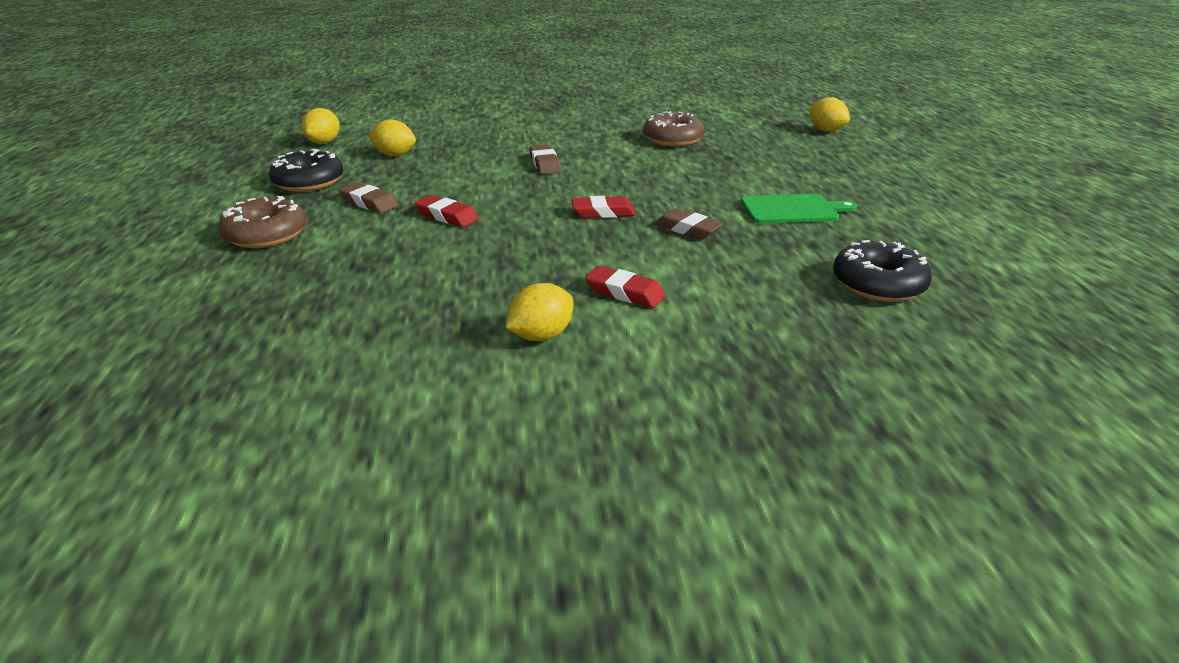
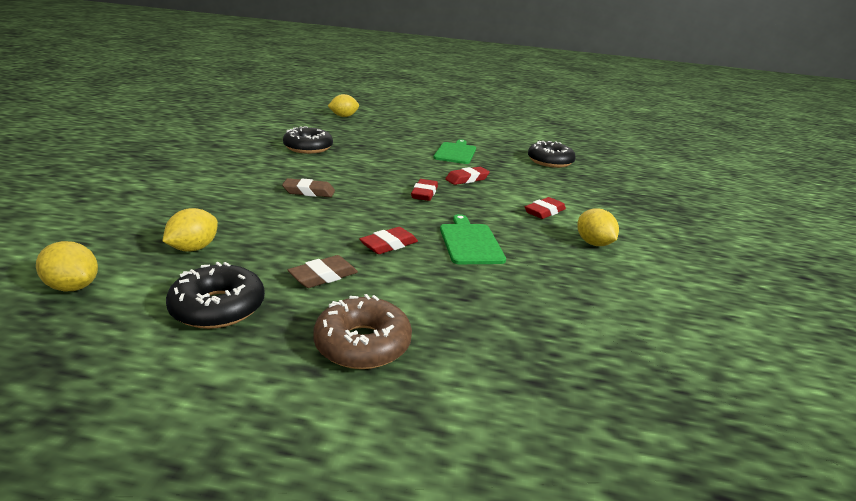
camera: 75 degrees left, 5 degrees down
(482, 253) = (470, 242): none -> green cutting board
(673, 139) = (308, 148): brown donut -> black donut
(688, 229) = (467, 179): brown eraser -> red eraser

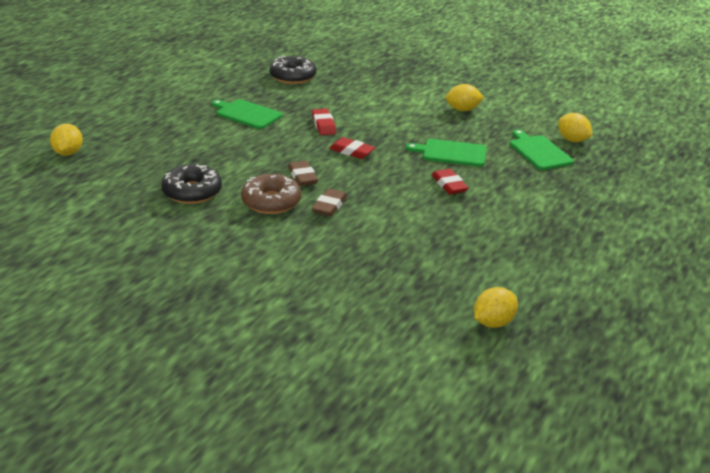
camera: 70 degrees left, 5 degrees up
(194, 248) = (437, 269): yellow lemon -> yellow lemon (572, 140)
(218, 307) = (530, 261): black donut -> none
(323, 276) = (493, 217): brown eraser -> brown eraser (302, 177)
(362, 344) = (575, 214): brown donut -> brown donut (271, 202)
(537, 304) = (539, 151): none -> green cutting board
(544, 212) = (405, 111): red eraser -> none

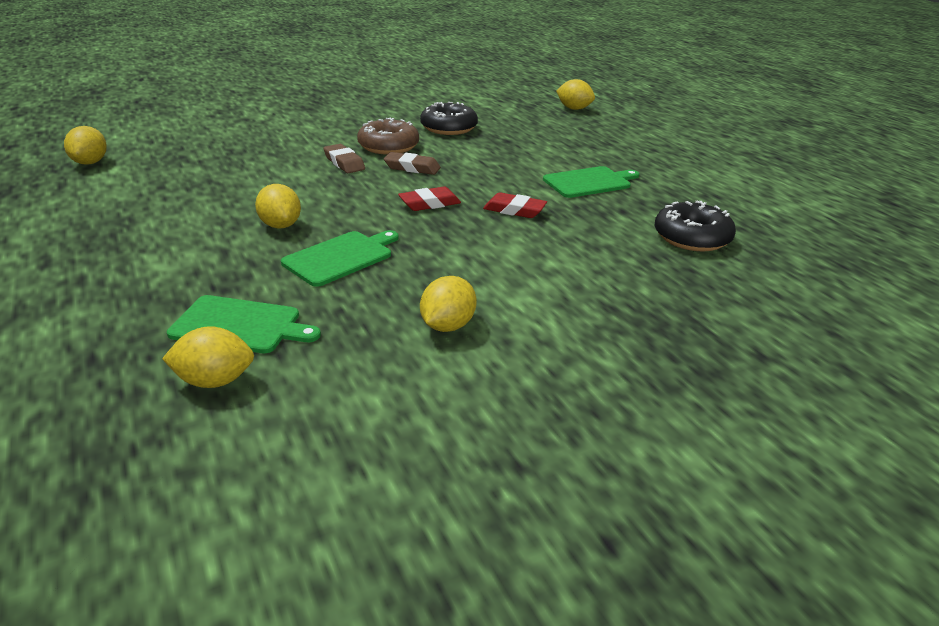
camera: 125 degrees right, 0 degrees up
(449, 185) = (280, 225): red eraser -> yellow lemon

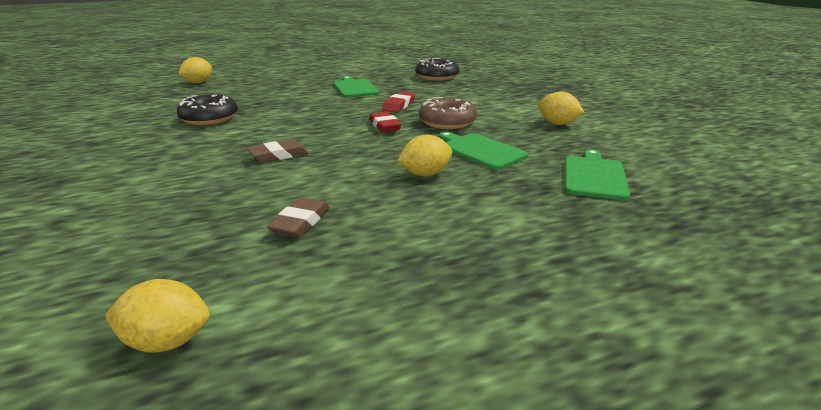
camera: 85 degrees left, 5 degrees down
(214, 381) = (662, 178): yellow lemon -> none
(388, 146) = (243, 139): brown donut -> brown donut (447, 122)
(412, 168) = (306, 131): brown eraser -> brown eraser (300, 222)

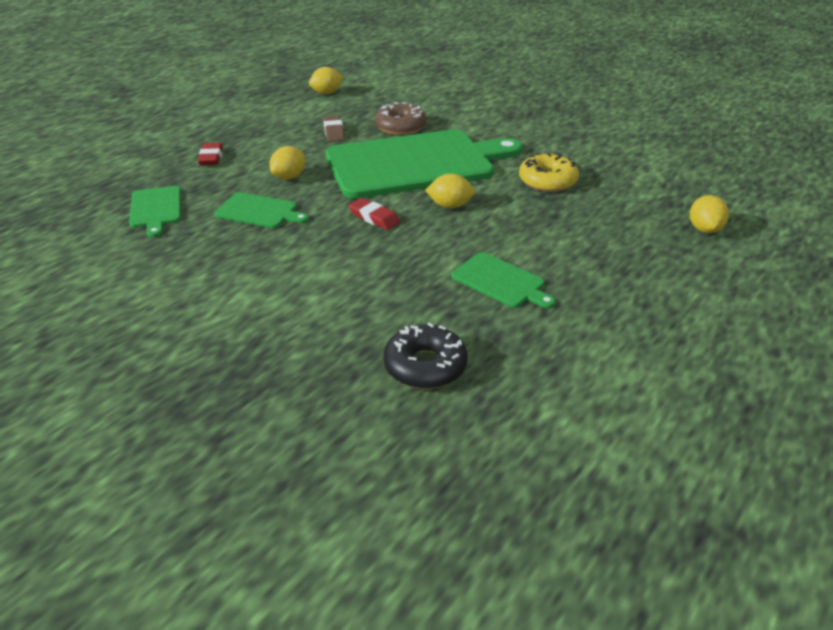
camera: 150 degrees right, 10 degrees up
(209, 118) = (547, 181): black donut -> yellow donut
(279, 155) = (415, 163): brown eraser -> green cutting board
(399, 105) = (397, 257): red eraser -> red eraser (211, 157)
(447, 122) = (316, 242): brown donut -> brown donut (400, 127)
(557, 123) = (189, 276): yellow lemon -> yellow lemon (450, 206)

